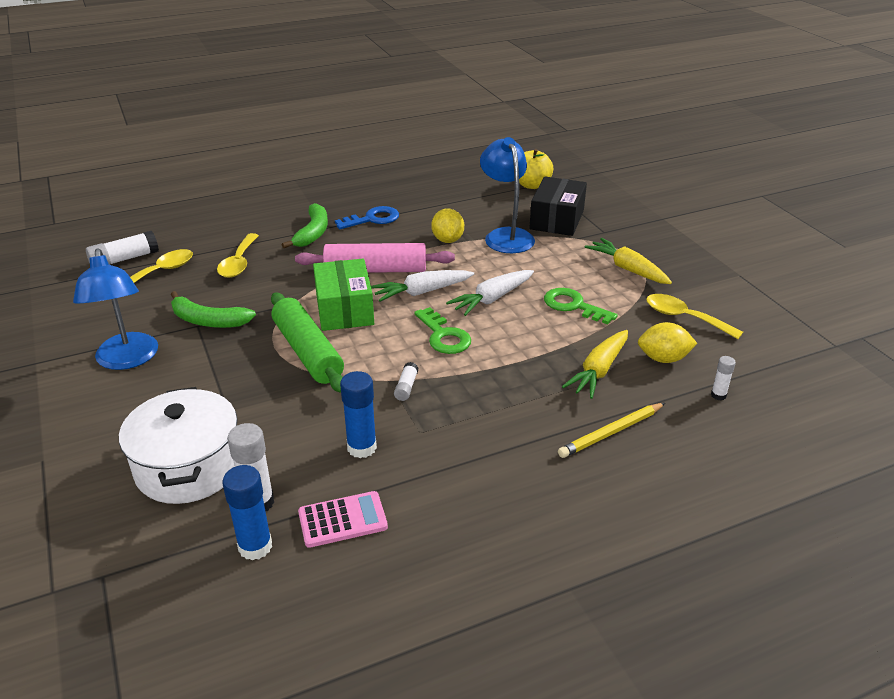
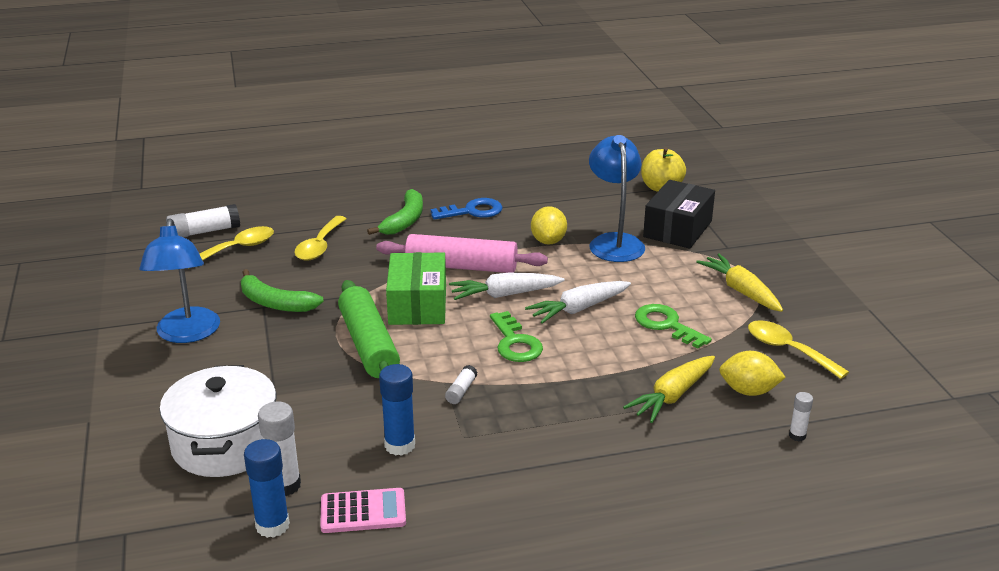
camera: 10 degrees right, 5 degrees down
(611, 432) = (665, 460): yellow pencil -> none

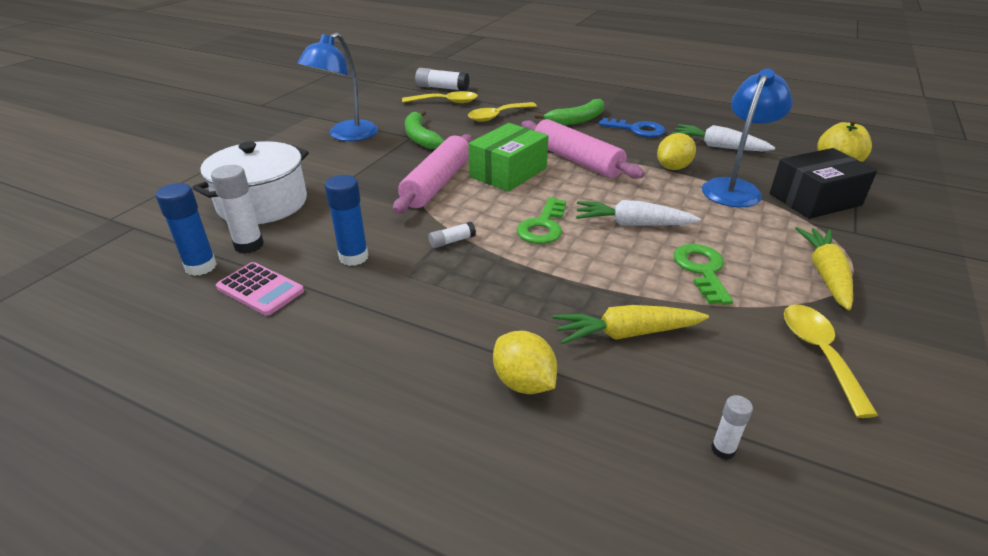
camera: 40 degrees right, 5 degrees up
(368, 344) = (437, 183): green rolling pin -> pink rolling pin
(504, 294) = (583, 190): white carrot -> white carrot (718, 146)
(748, 391) = (718, 370): yellow lemon -> yellow lemon (523, 382)

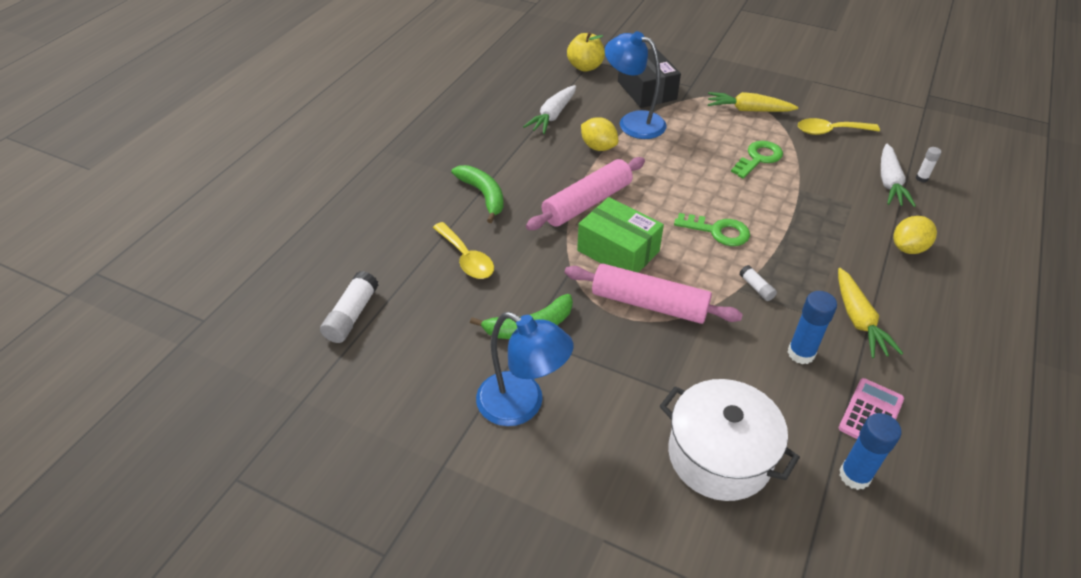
camera: 90 degrees left, 10 degrees up
(249, 245) = (806, 444): white glue stick -> none
(446, 102) = (410, 308): yellow spoon -> none
(626, 333) = (842, 200): yellow carrot -> yellow carrot (858, 320)
(632, 224) = (702, 182): white carrot -> white carrot (889, 183)
(637, 130) = (512, 157): blue key -> none
(701, 270) = (758, 158): green key -> green key turned 135 degrees clockwise

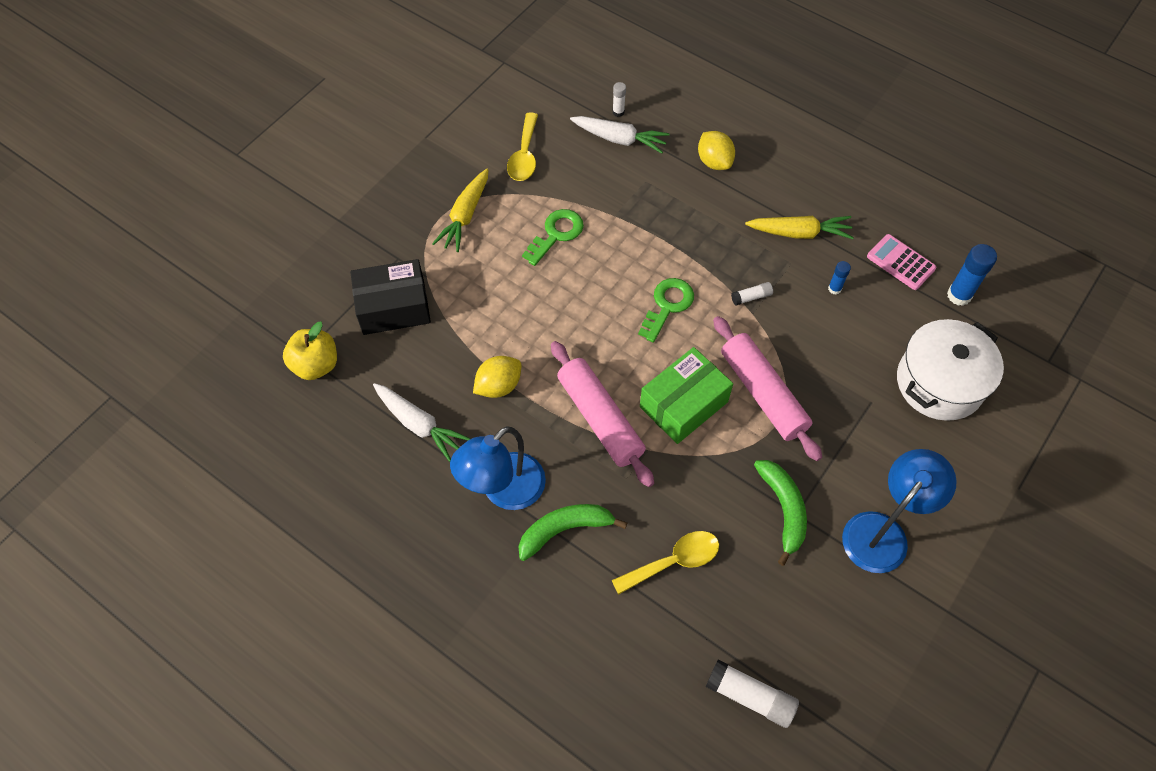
camera: 80 degrees left, 15 degrees up
(633, 122) = (457, 338): blue lamp -> blue lamp (503, 491)
(649, 304) = (763, 393): pink rolling pin -> pink rolling pin turned 60 degrees counterclockwise
(758, 158) = (556, 234): green key -> green key turned 75 degrees clockwise
(801, 353) = (834, 289): blue glue stick -> blue glue stick, size x0.55

